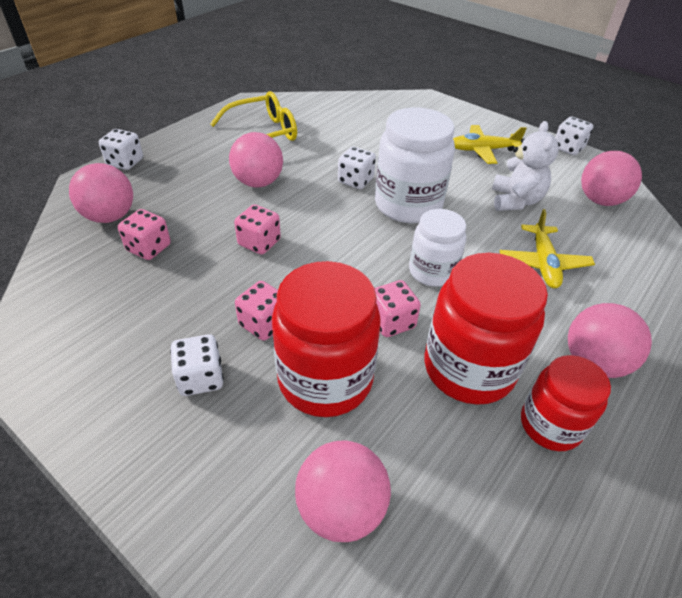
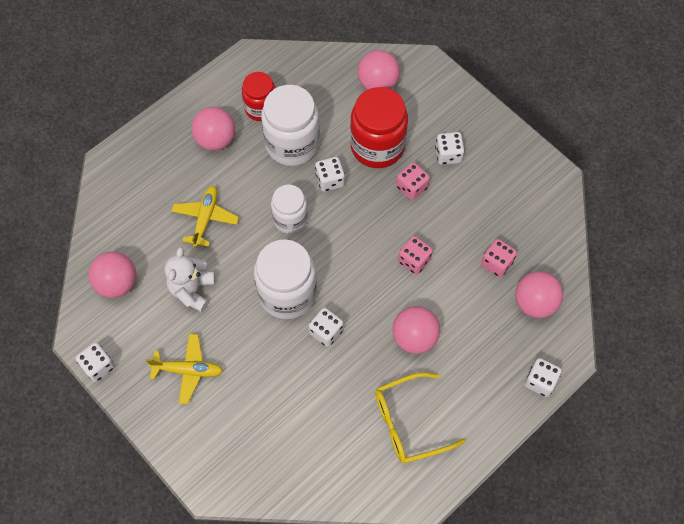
camera: 170 degrees left, 20 degrees up
(391, 322) = (330, 180): pink dice -> white dice
(468, 368) = (292, 144): red jar -> white jar

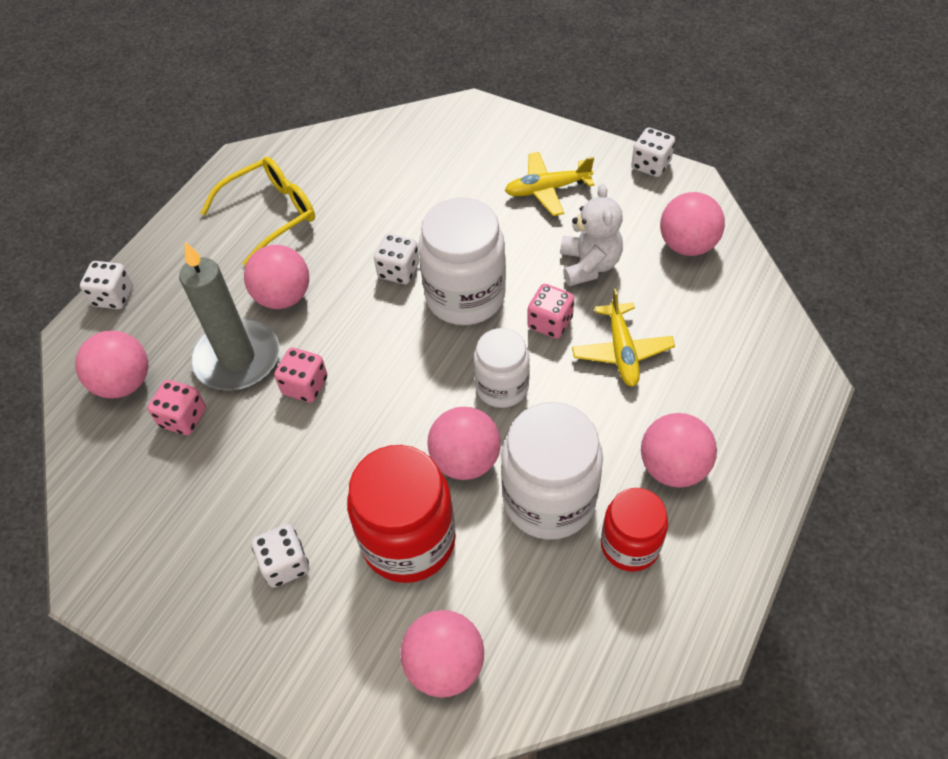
camera: 165 degrees right, 10 degrees down
(330, 180) = (465, 460): white dice -> pink ball
(411, 187) = (334, 489): pink dice -> pink dice (550, 322)
(455, 296) = (237, 358): none -> grey candle

